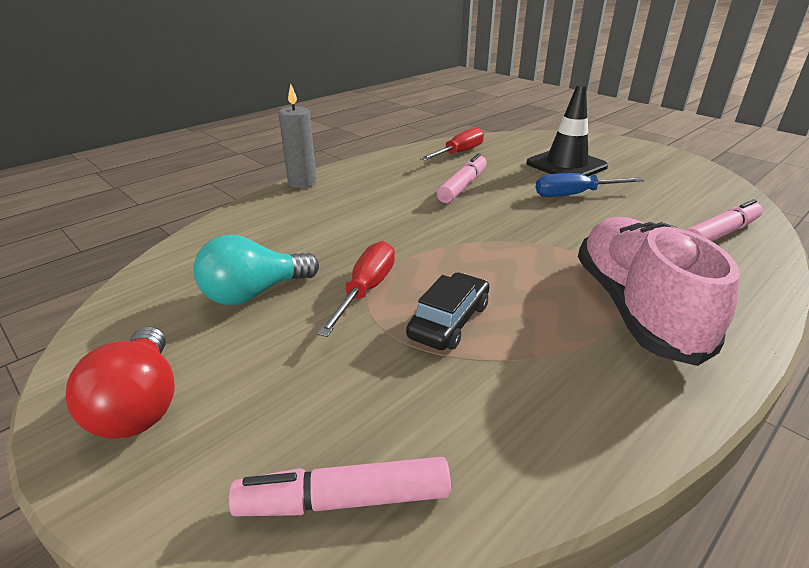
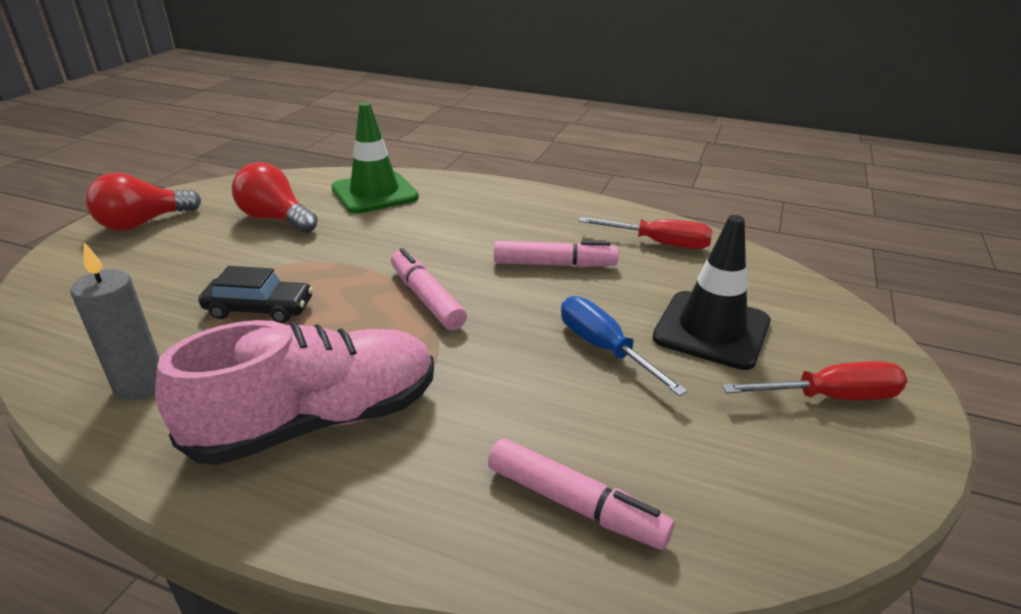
camera: 65 degrees right, 0 degrees up
(254, 293) = (276, 219): turquoise light bulb -> red light bulb
(259, 231) = (374, 193): none -> green traffic cone
(302, 183) = (484, 183): grey candle -> grey candle (140, 385)
(345, 500) = (55, 310): pink marker -> pink marker (426, 298)
(366, 290) = (296, 260): red screwdriver -> red screwdriver (830, 397)

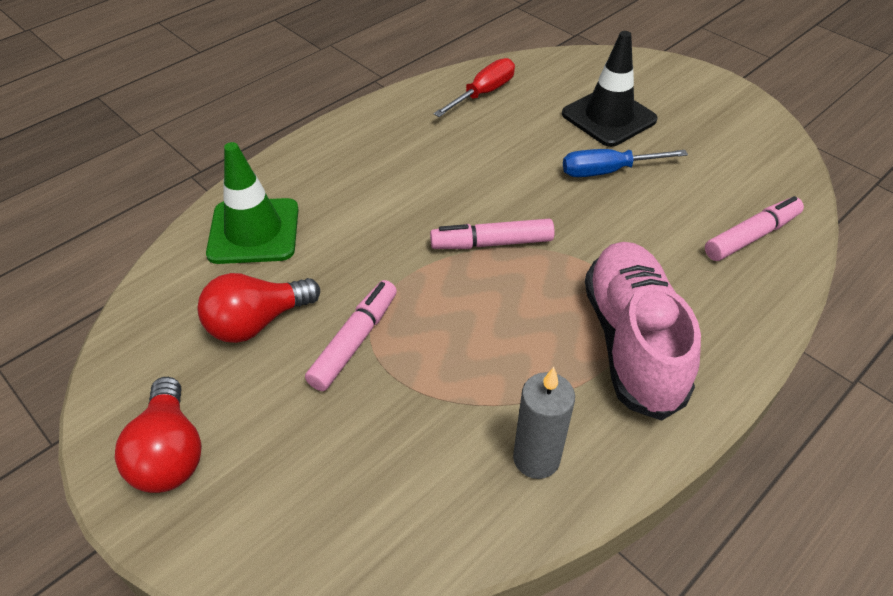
camera: 65 degrees left, 15 degrees up
(259, 309) = (448, 358): black car -> none
(554, 264) = (481, 157): pink marker -> pink marker (354, 341)
(830, 397) = (694, 103): red screwdriver -> none

